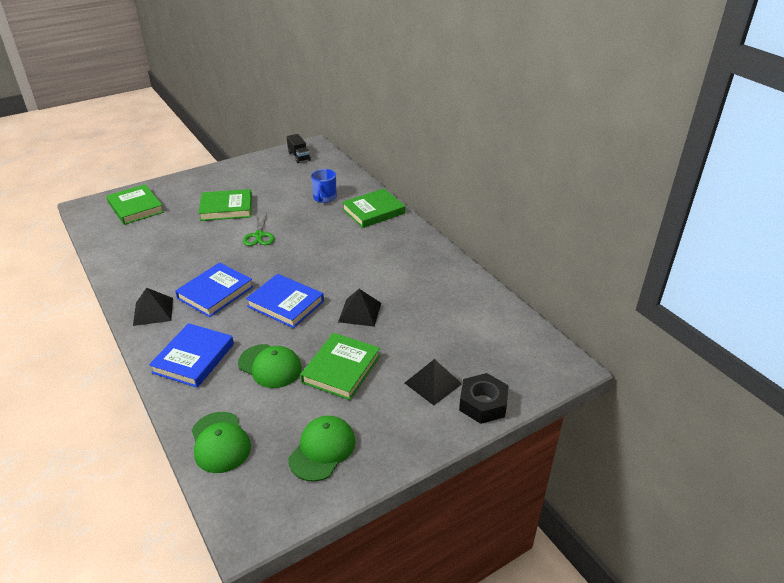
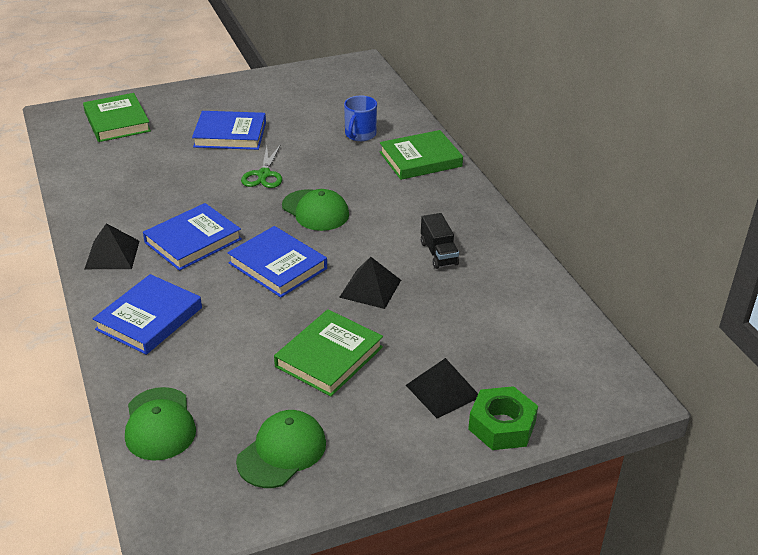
camera: 10 degrees right, 0 degrees up
(226, 208) = (230, 135): green book -> blue book
(270, 366) = (240, 341): green cap -> green cap (315, 210)
(299, 156) = (339, 76): black truck -> black truck (438, 253)
(483, 403) = (502, 425): black nut -> green nut

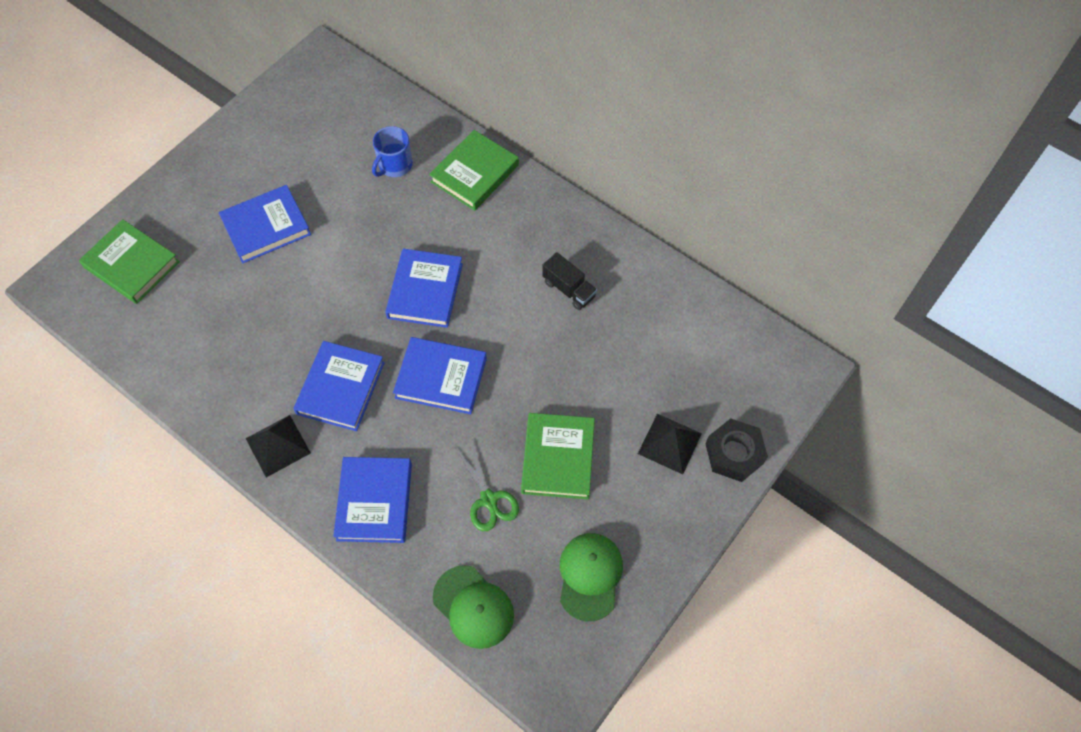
camera: 30 degrees left, 25 degrees up
(264, 174) = (342, 267): green scissors -> green scissors (488, 499)
(315, 210) = (425, 291): green cap -> blue book
(360, 134) = (394, 165): blue mug -> blue mug turned 45 degrees clockwise
(370, 288) = (539, 362): black pyramid -> none
(502, 425) = (734, 453): green nut -> black nut

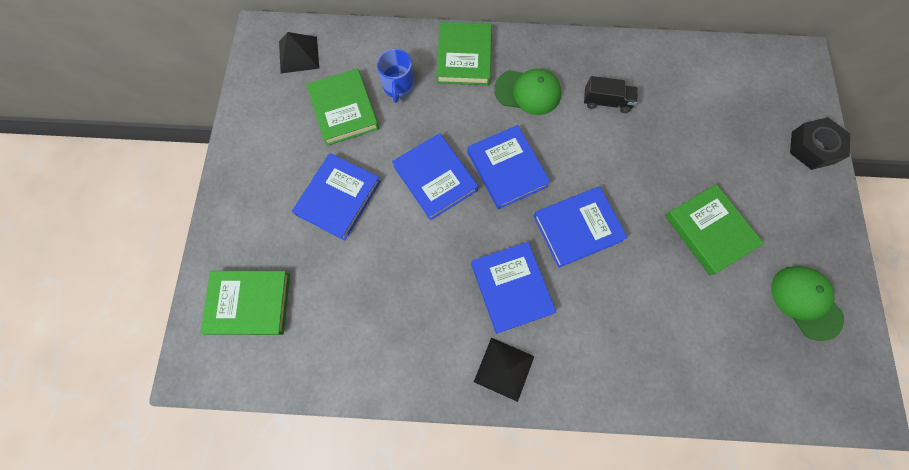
camera: 35 degrees left, 10 degrees up
(332, 158) = (344, 109): none -> green book
(374, 501) = (615, 359): blue book -> blue book (435, 178)
(473, 607) = (753, 386): green cap -> green cap (528, 92)
(488, 499) = (691, 296): green scissors -> none
(670, 443) = (768, 168): black pyramid -> black pyramid (299, 54)

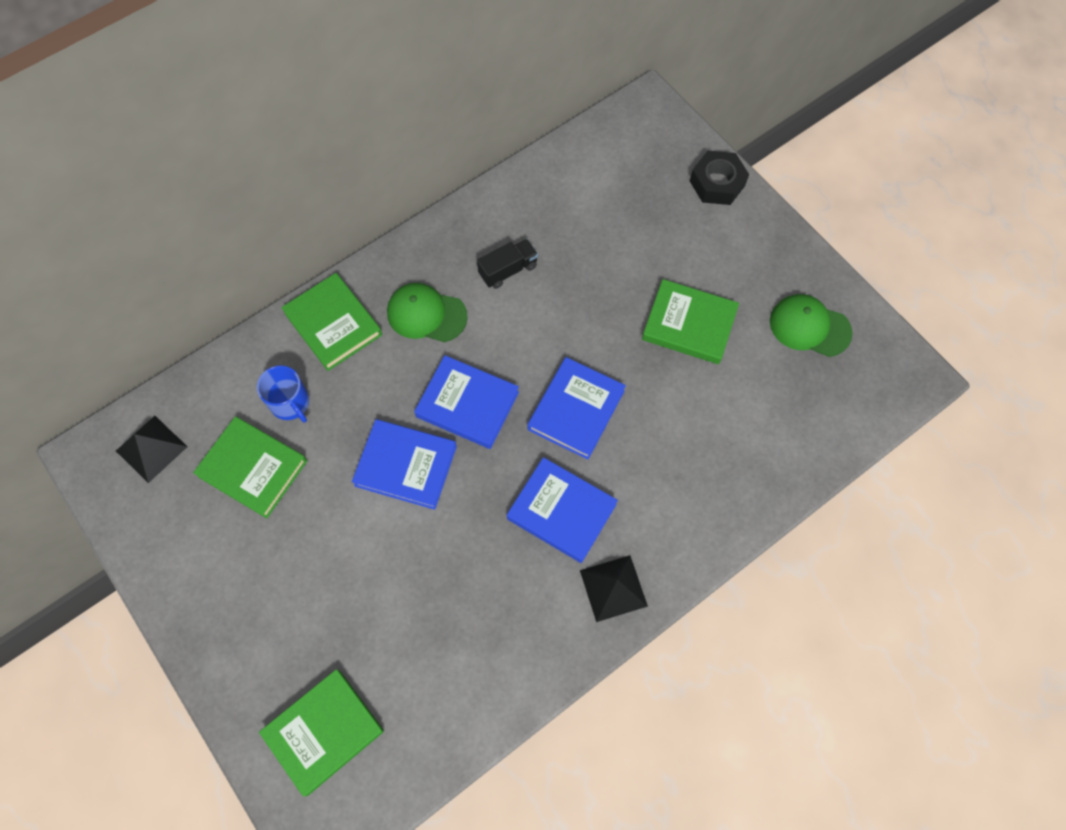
camera: 40 degrees left, 5 degrees down
(338, 198) = (325, 560): blue book -> none
(528, 92) = (426, 314): green cap -> green cap turned 135 degrees counterclockwise

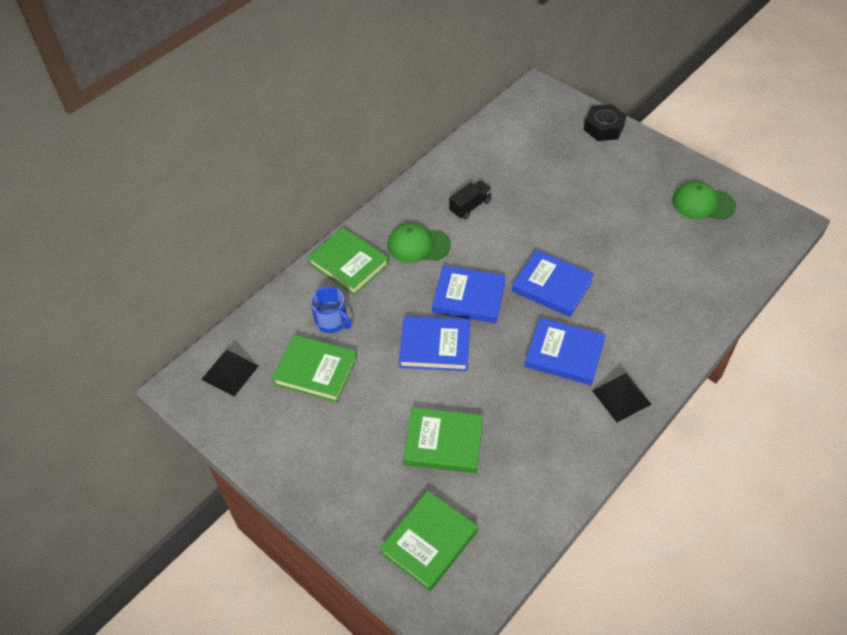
camera: 10 degrees left, 15 degrees down
(576, 410) = (552, 286): blue book -> blue book turned 75 degrees counterclockwise
(689, 324) = (615, 217): green book -> green book (443, 443)

